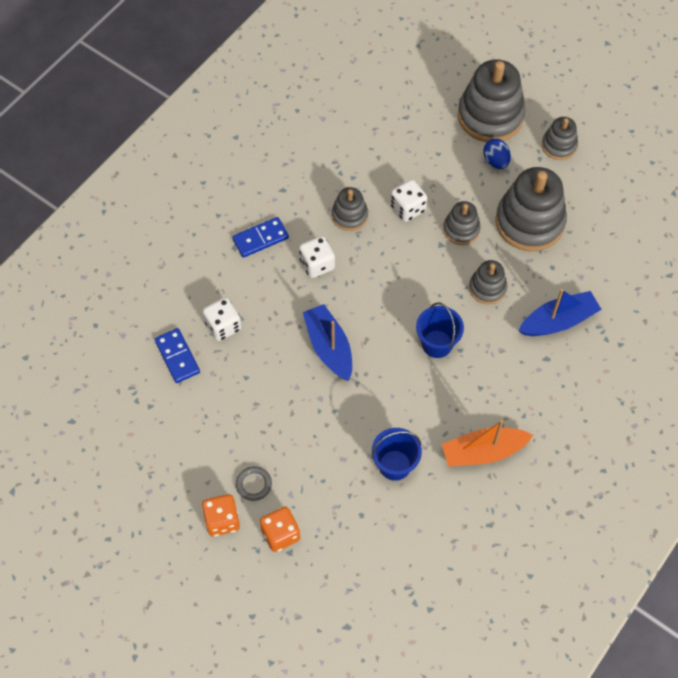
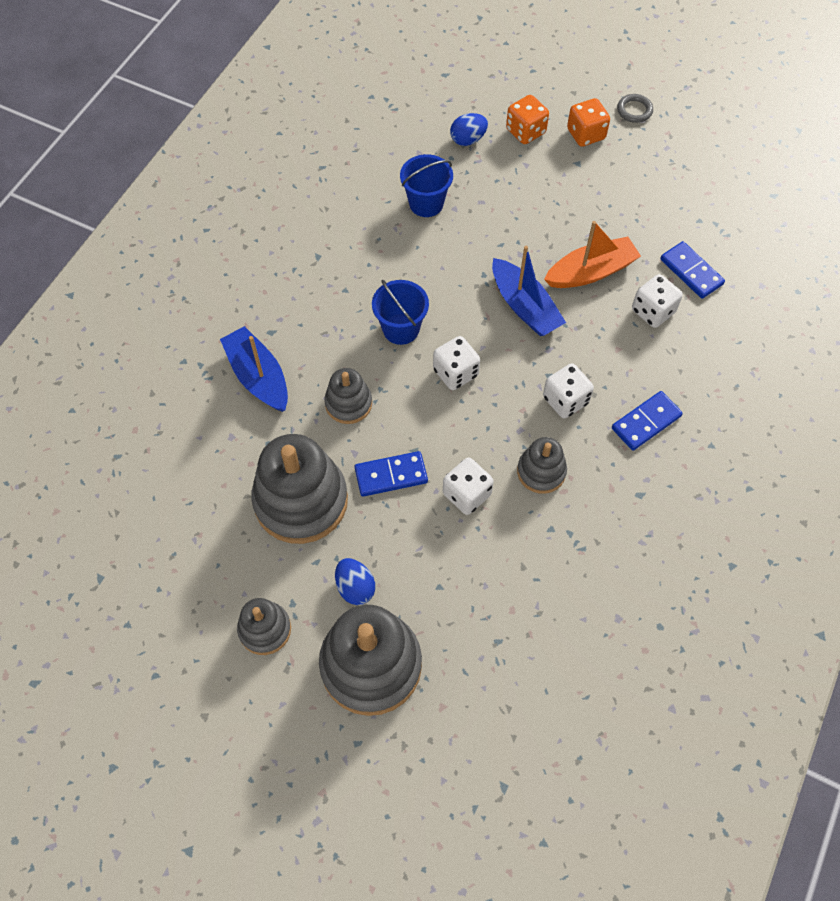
camera: 170 degrees right, 0 degrees up
(254, 484) = (565, 167): grey ring -> grey ring (634, 110)
(340, 534) = (468, 139): none -> blue egg
(398, 299) = (455, 373): none -> white dice
(461, 229) = (391, 475): grey stacking toy -> blue domino
(483, 452) = (335, 228): orange boat -> orange boat (591, 272)
(558, 321) = (258, 376): blue boat -> blue boat turned 90 degrees clockwise

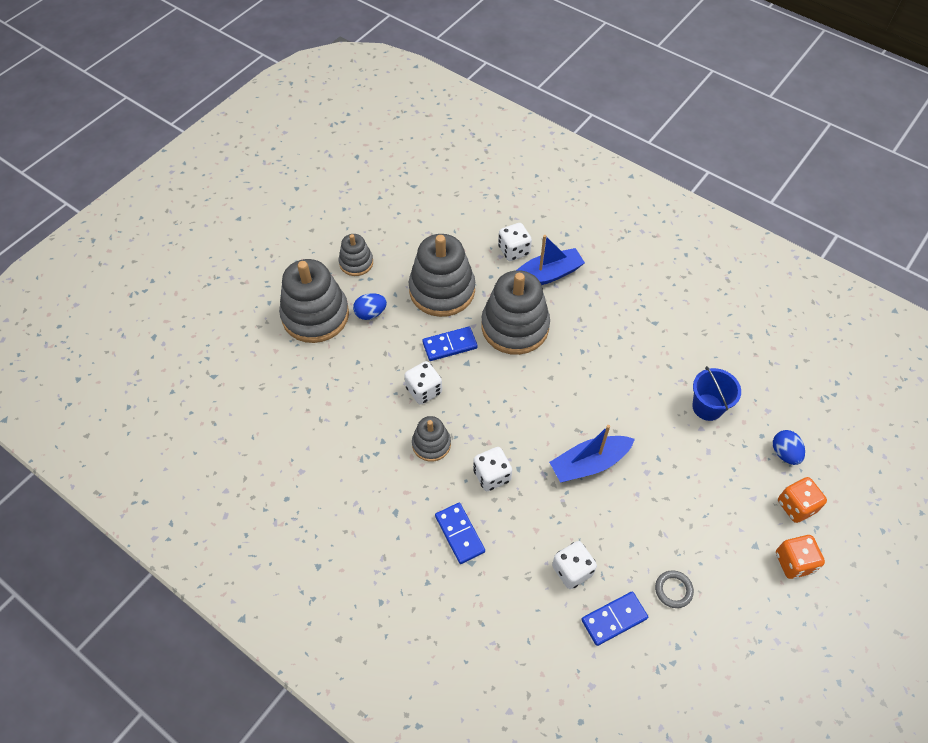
camera: 100 degrees right, 5 degrees down
(348, 403) = (515, 327): grey stacking toy -> grey stacking toy, size x1.89
(391, 475) = (449, 345): blue domino -> blue domino turned 75 degrees clockwise
(401, 329) = (577, 369): blue bucket -> none
(455, 373) = (530, 401): white dice -> white dice (514, 250)
(591, 272) = (621, 527): orange boat -> none
(634, 110) = (830, 620): grey ring -> grey ring (673, 590)

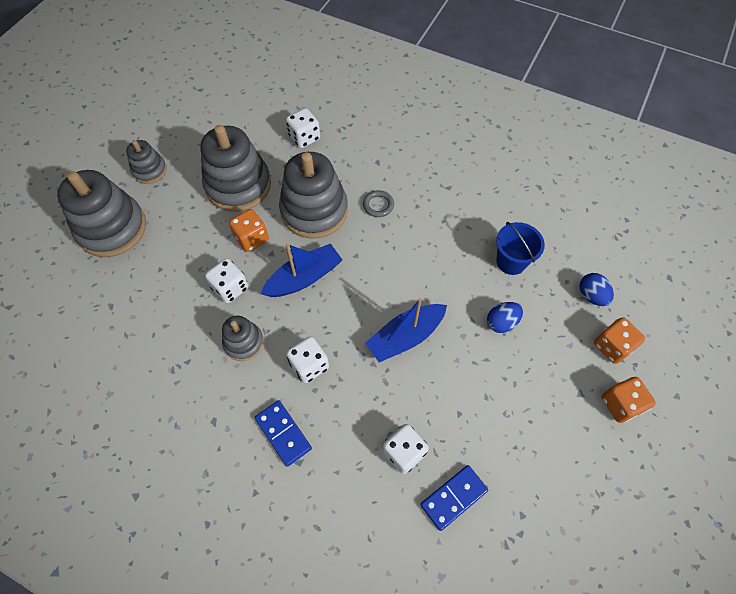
camera: 10 degrees left, 5 degrees up
(370, 313) = (169, 218): blue egg -> blue egg (501, 322)
(449, 345) = (252, 238): blue domino -> orange dice
(547, 275) = (339, 156): blue boat -> blue boat (304, 278)
(673, 590) = (508, 455): grey ring -> grey ring (378, 205)

